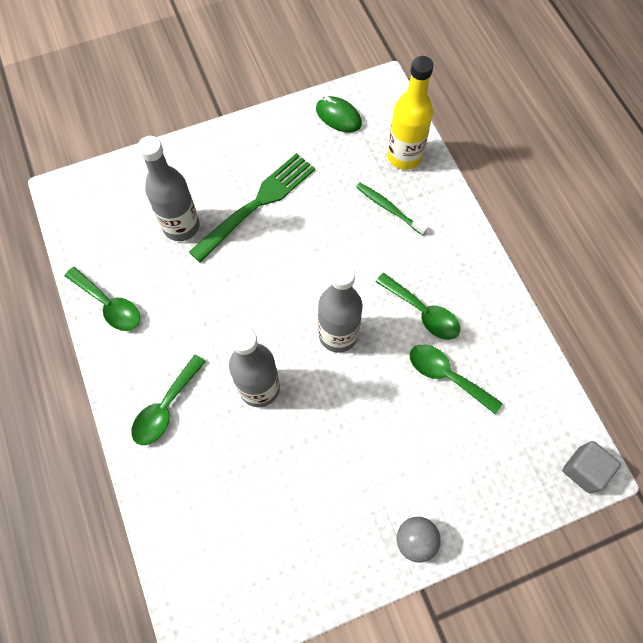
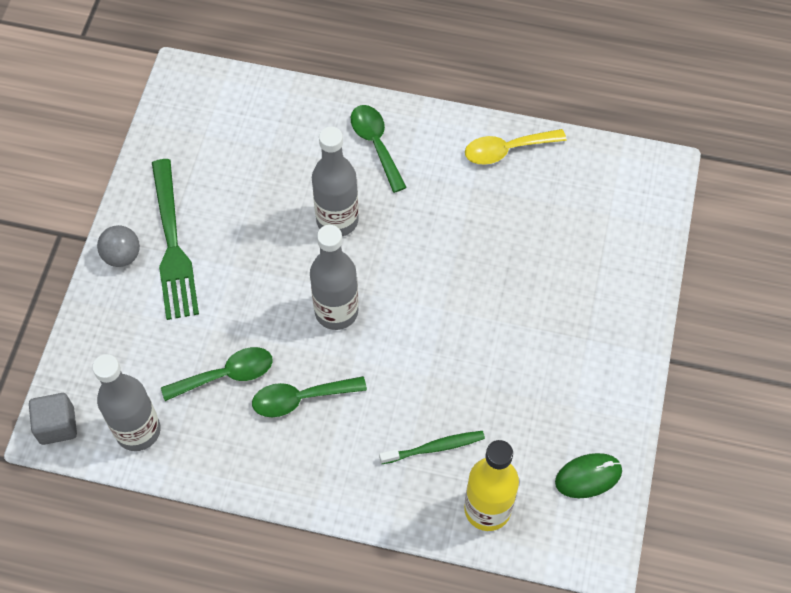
camera: 125 degrees right, 5 degrees down
(109, 305) = (506, 150): green spoon -> yellow spoon
(181, 226) = (550, 247): grey bottle -> grey bottle (138, 431)
(257, 204) = (529, 327): green fork -> green fork (172, 244)

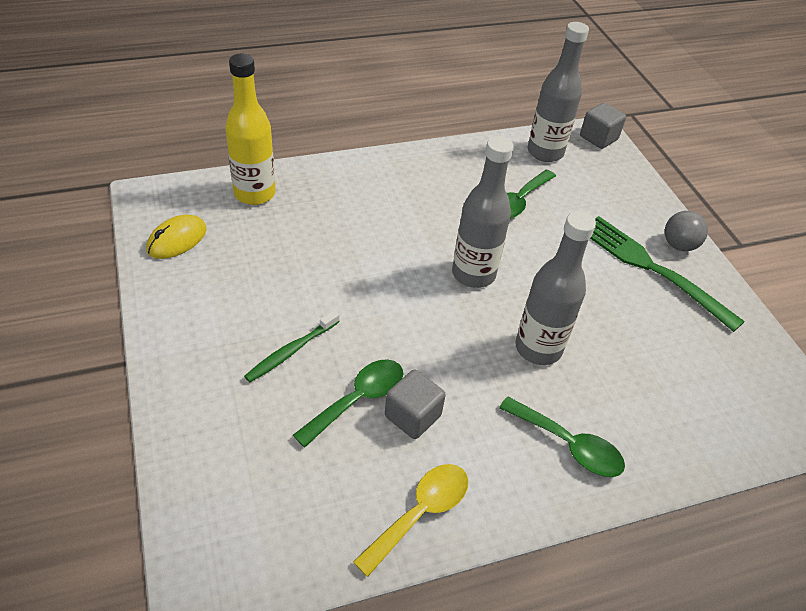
camera: 145 degrees right, 15 degrees down
(300, 398) = (450, 207): green spoon -> green spoon (358, 399)
(434, 447) = (321, 215): green toothbrush -> green toothbrush (291, 351)
(471, 213) = (412, 416): none -> grey cube
(588, 476) = (177, 240): green mouse -> yellow mouse

